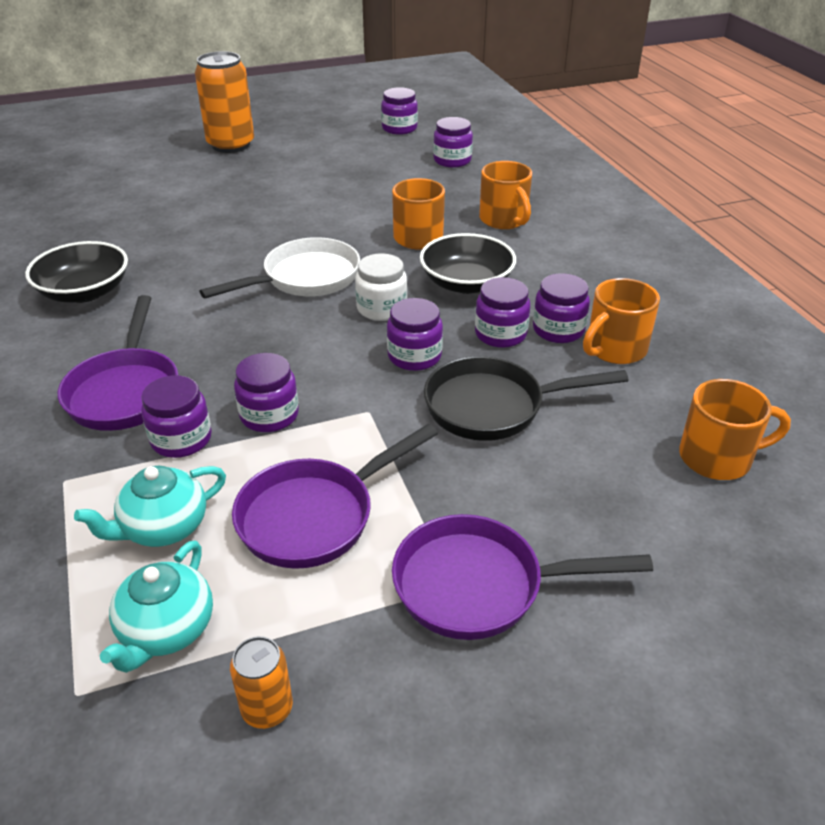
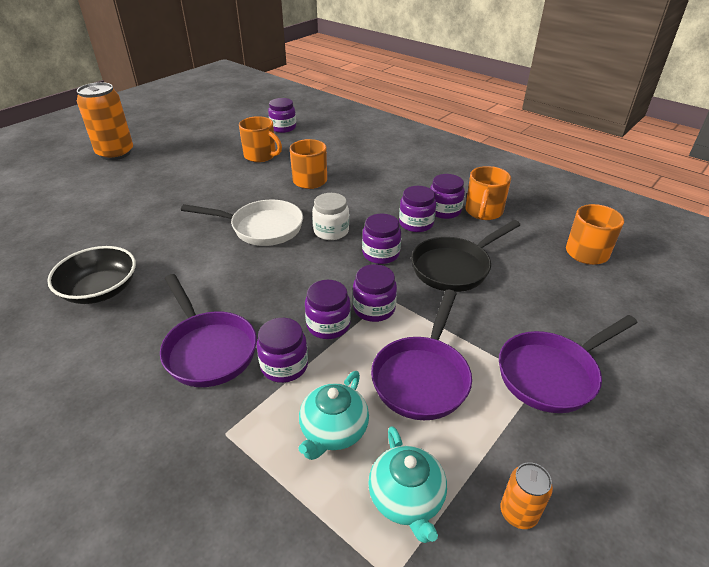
camera: 30 degrees left, 0 degrees up
(305, 278) = (261, 228): white pan -> white pan turned 75 degrees clockwise
(399, 128) = (228, 115): purple jar -> purple jar (374, 308)
(466, 283) = (366, 199): black bowl -> none
(504, 220) = (350, 156): orange mug -> orange mug (261, 156)

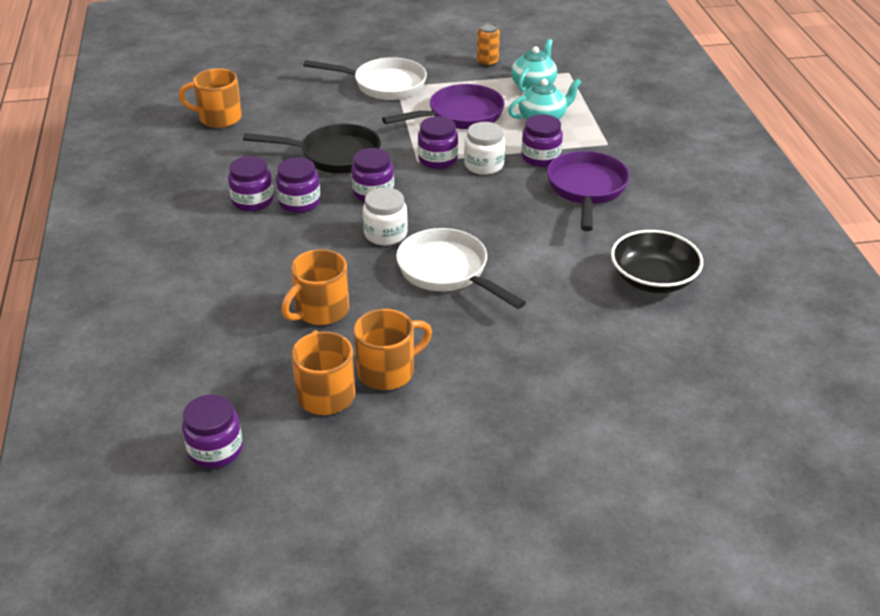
camera: 140 degrees left, 0 degrees up
(115, 153) = (536, 540): orange can -> none
(328, 325) = (484, 165): purple jar -> white jar
(483, 212) = (222, 182): orange mug -> orange mug (388, 371)
(552, 374) = (384, 85): purple pan -> white pan

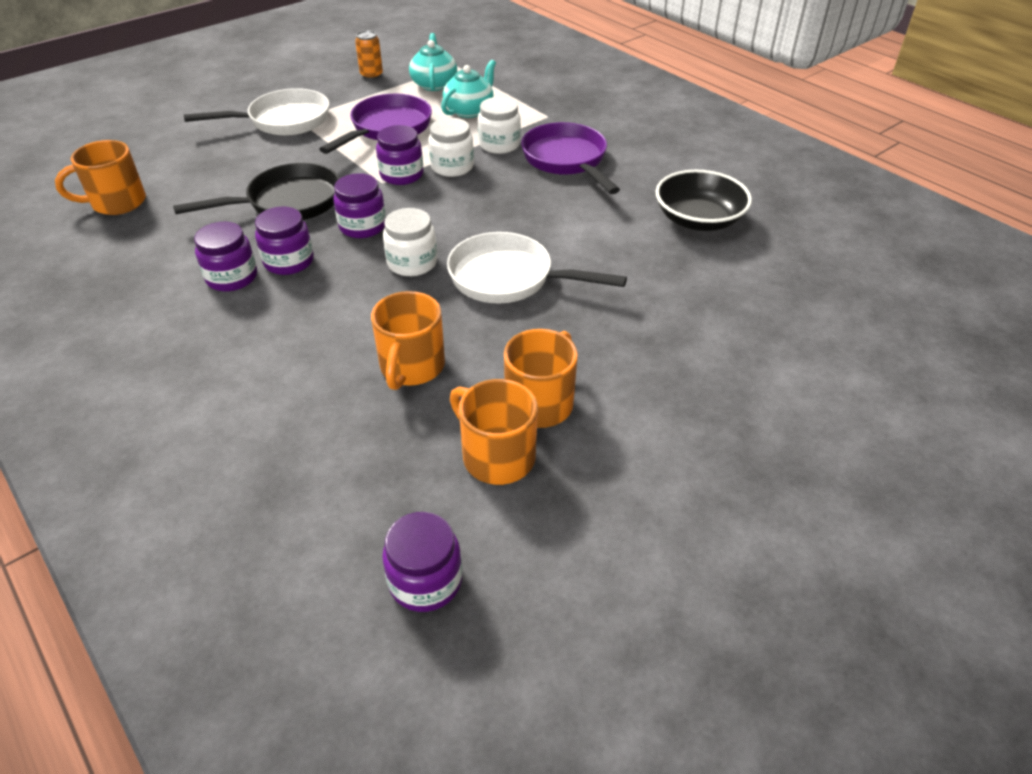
camera: 30 degrees left, 5 degrees up
(540, 157) = (499, 144): purple jar -> white jar

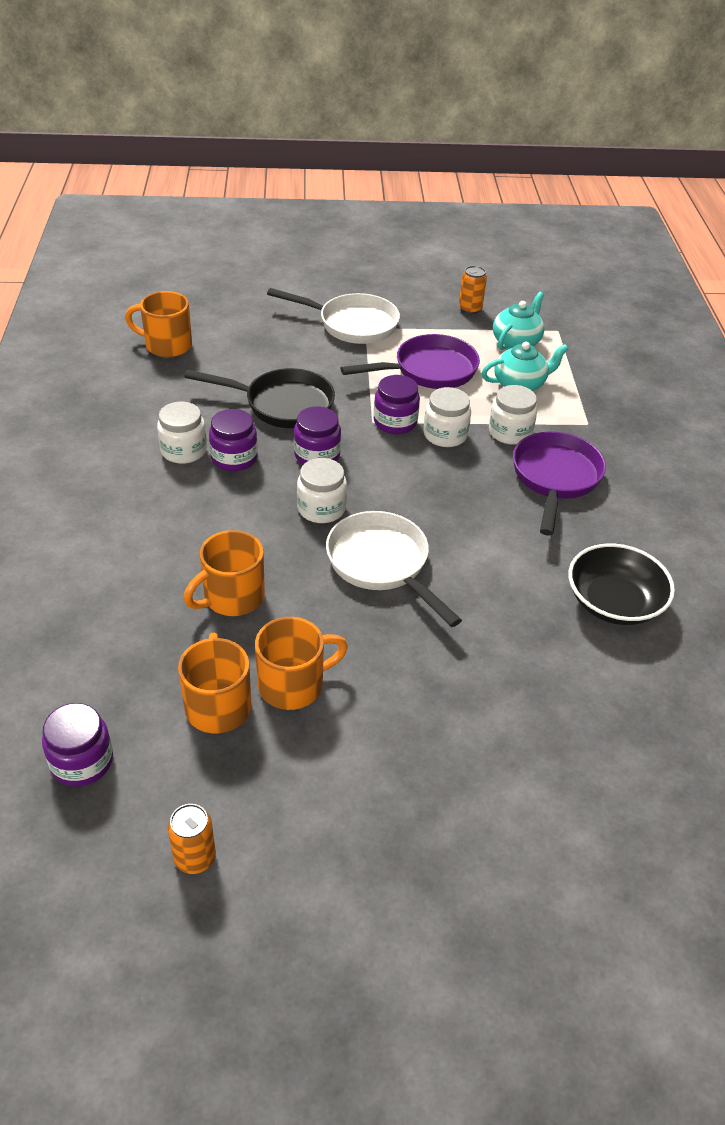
camera: 35 degrees right, 0 degrees up
(232, 277) = (183, 450): purple jar -> white jar
(616, 586) = (195, 858): none -> orange can

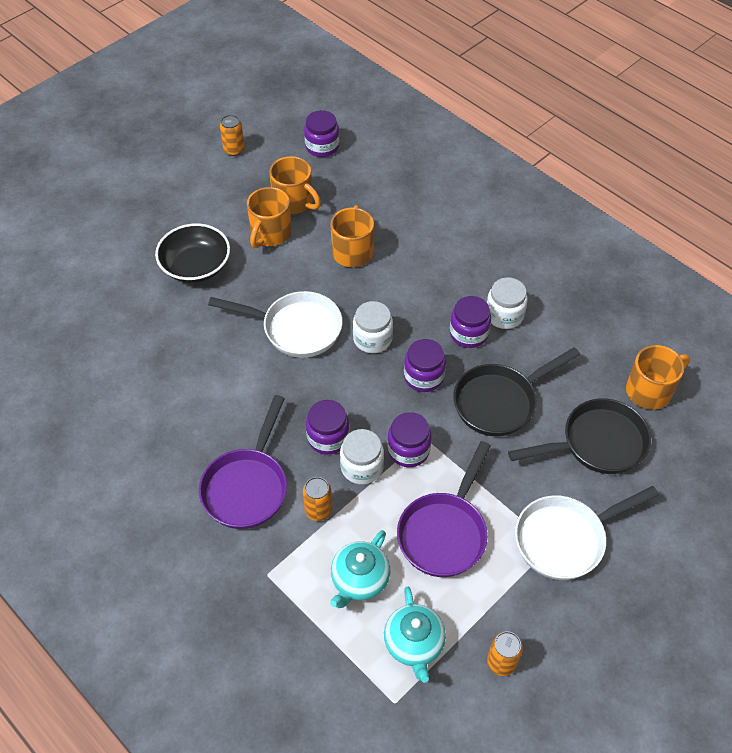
camera: 140 degrees right, 10 degrees up
(253, 346) = (597, 443): none -> black pan
(451, 467) = (328, 438): none -> purple jar
(510, 432) = (318, 510): white jar -> orange can
(555, 478) = (247, 486): purple pan -> purple pan turned 45 degrees clockwise
(614, 602) = (135, 406): black bowl -> black bowl (196, 266)

